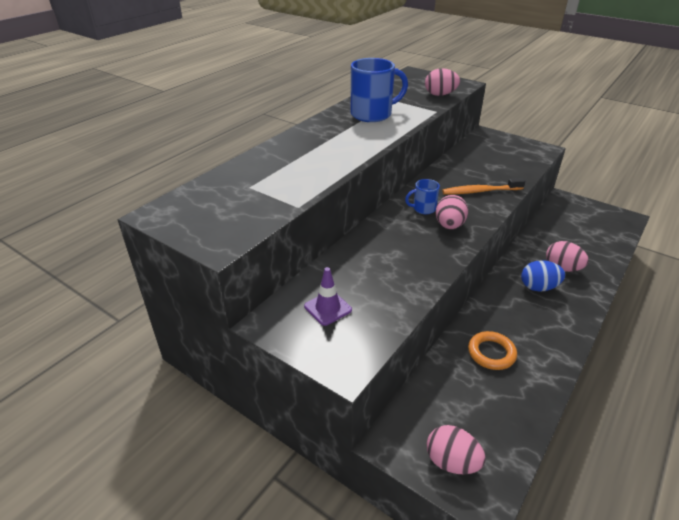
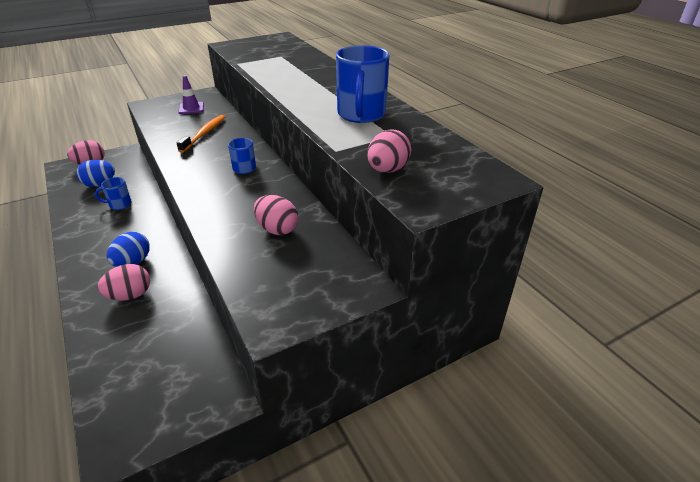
camera: 115 degrees right, 0 degrees up
(449, 226) = (206, 171): pink egg -> pink egg (277, 229)
(479, 405) = (99, 184): none -> blue egg
(480, 191) = (234, 210): orange toothbrush -> orange toothbrush (204, 134)
(491, 353) = (119, 204): orange ring -> blue mug

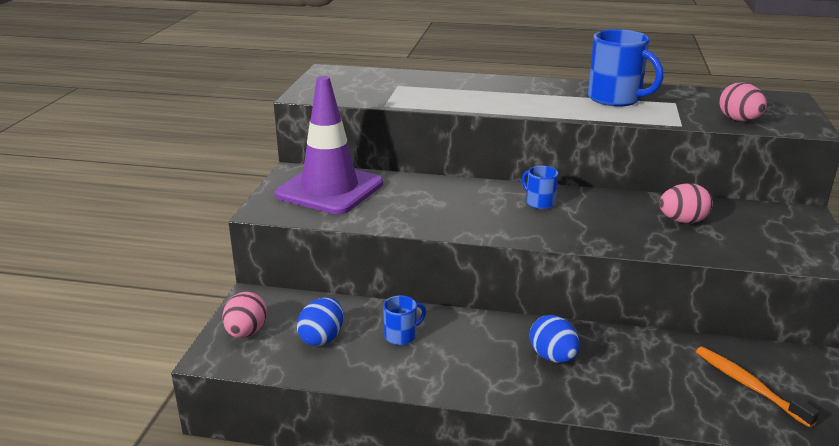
camera: 50 degrees left, 10 degrees down
(119, 204) = (401, 336): blue mug -> blue mug turned 150 degrees counterclockwise
(130, 295) = (618, 374): pink egg -> none
(191, 108) = (330, 189): purple traffic cone -> purple traffic cone, size x2.38
(204, 134) = (420, 200): orange toothbrush -> orange toothbrush (748, 385)

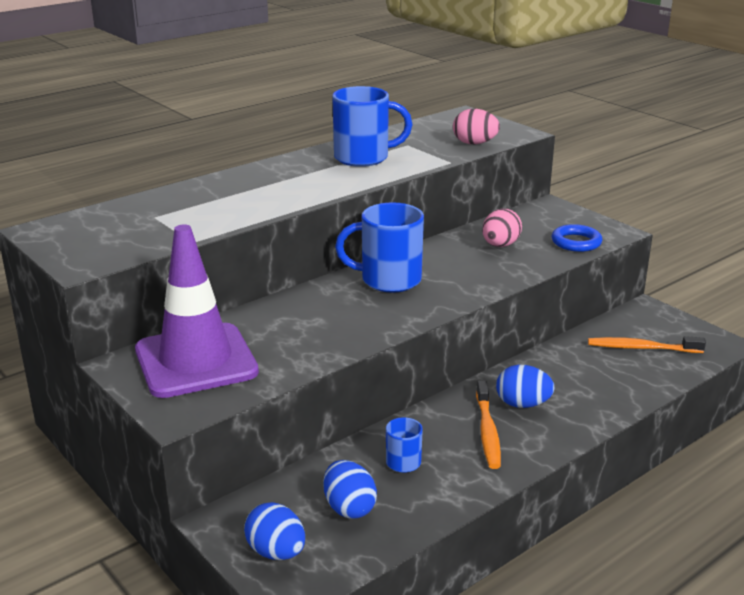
camera: 50 degrees left, 0 degrees up
(246, 332) = (276, 552): pink egg -> blue egg
(491, 356) = (487, 431): none -> orange toothbrush
(539, 203) = (388, 280): blue mug -> blue mug, size x1.94
(763, 250) = (576, 242): none -> blue ring

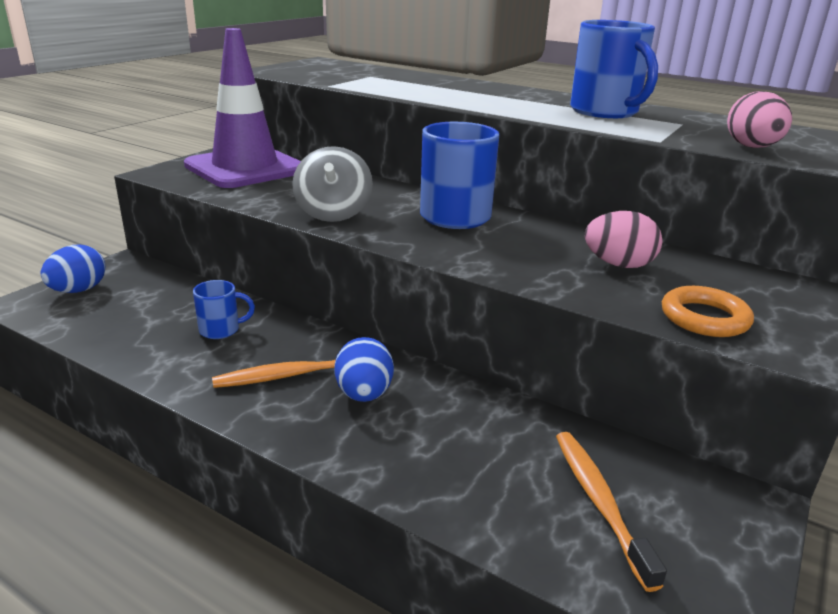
camera: 70 degrees right, 0 degrees up
(349, 508) = (140, 313): blue egg -> none
(359, 328) = (333, 213): none -> grey spinning top
(576, 242) = (704, 318): blue ring -> orange ring

